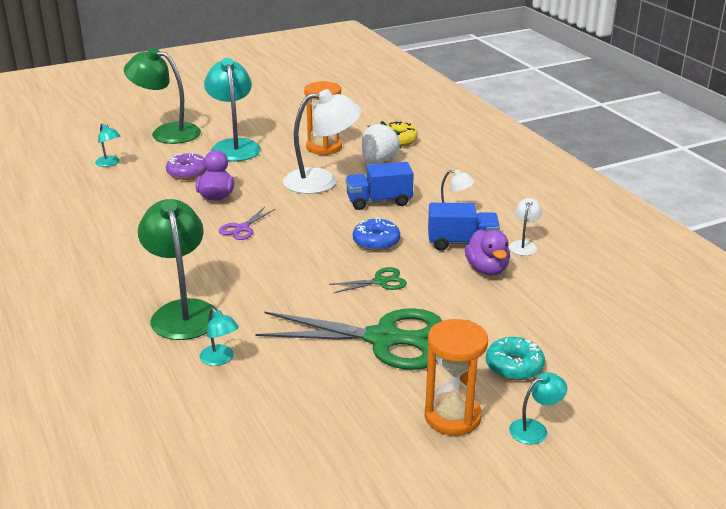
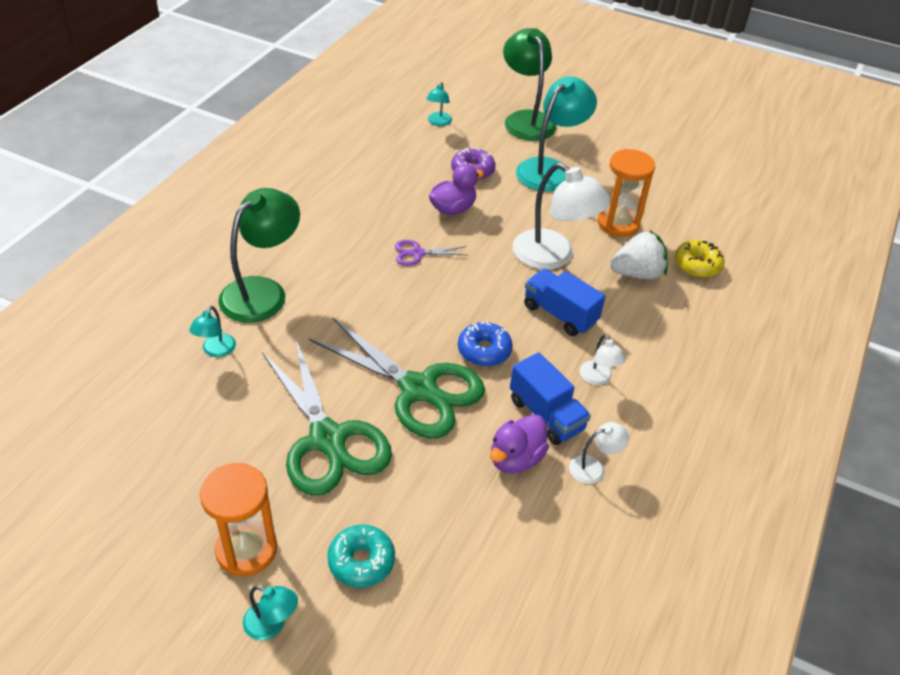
camera: 50 degrees right, 15 degrees up
(381, 281) = (419, 389): green scissors -> green scissors, size x2.24

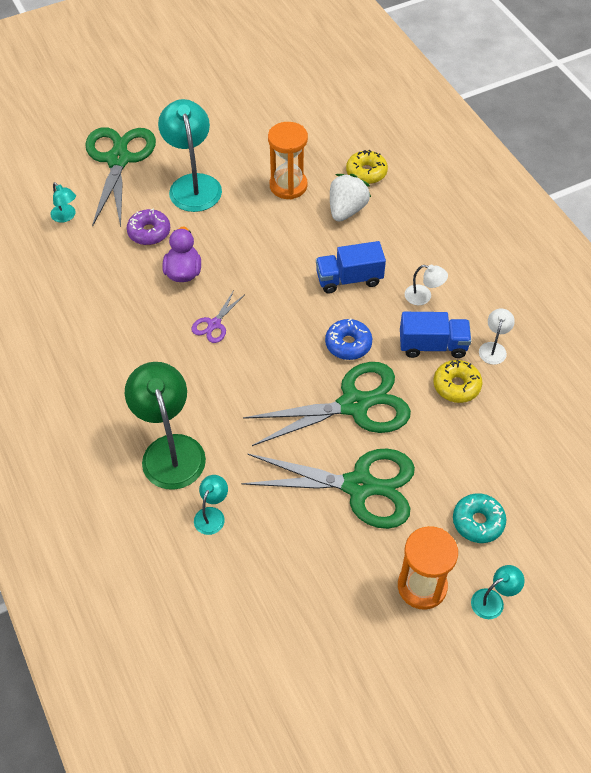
camera: 50 degrees left, 10 degrees up
(216, 351) = (212, 515): turquoise lamp -> turquoise lamp turned 120 degrees counterclockwise
(516, 459) = (456, 386): purple duck -> yellow donut
(526, 119) = (118, 159): green lamp -> green scissors
(553, 256) = (289, 245): white lamp -> none

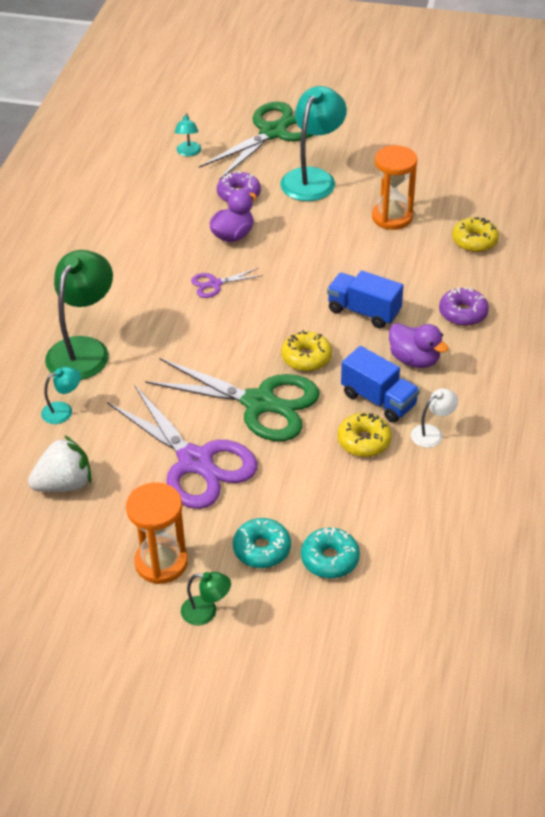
camera: 40 degrees right, 10 degrees down
(346, 210) = (422, 260): white strawberry -> white strawberry (64, 484)
(348, 344) = (306, 358): blue donut -> yellow donut
(359, 486) = (196, 462): green scissors -> purple scissors
(417, 238) = (463, 313): none -> purple donut
(423, 297) = (414, 359): white lamp -> purple duck
(493, 600) = (206, 612): turquoise lamp -> green lamp
(529, 495) = (330, 559): none -> turquoise donut

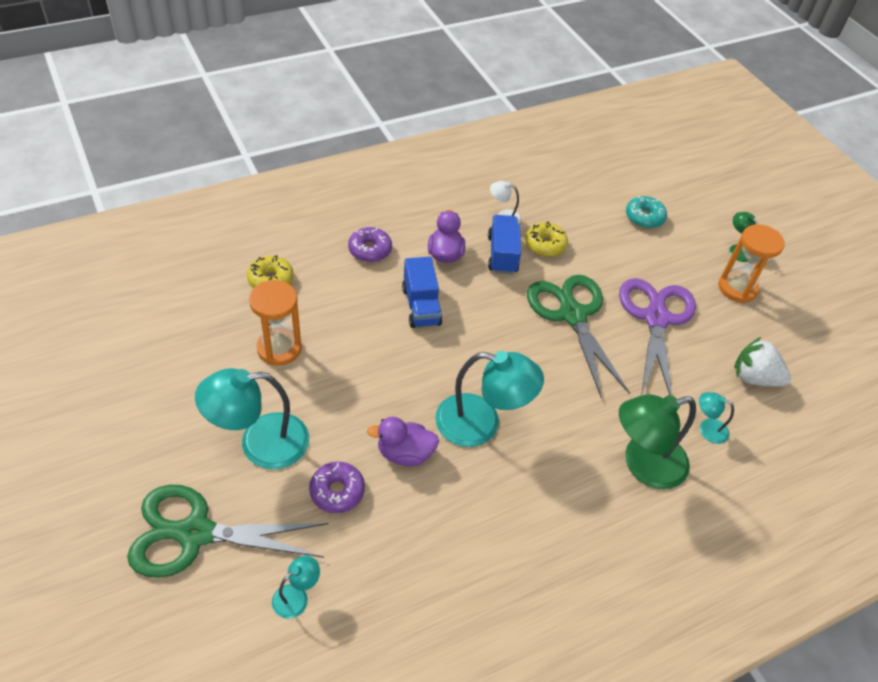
camera: 135 degrees left, 5 degrees up
(214, 284) = (481, 424): purple scissors -> turquoise lamp
(262, 549) = (674, 249): turquoise donut -> none
(306, 358) = (503, 313): yellow donut -> none

